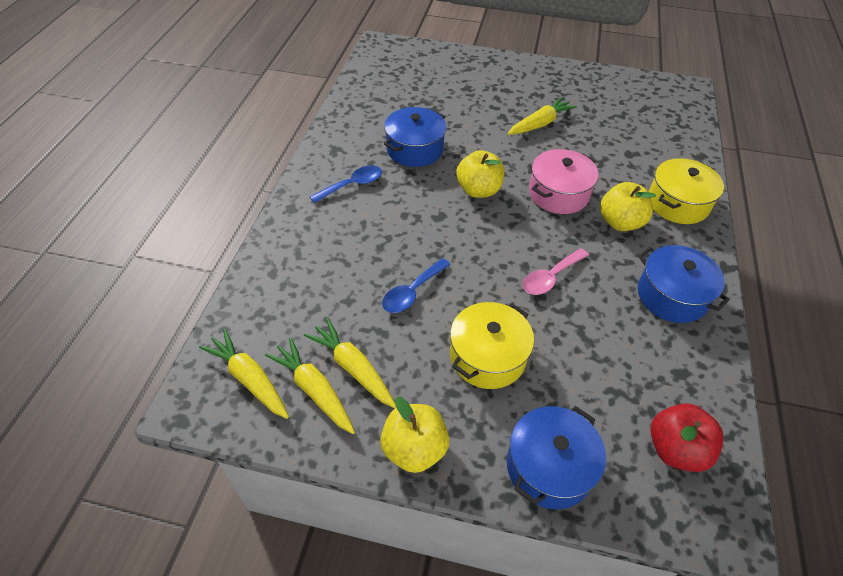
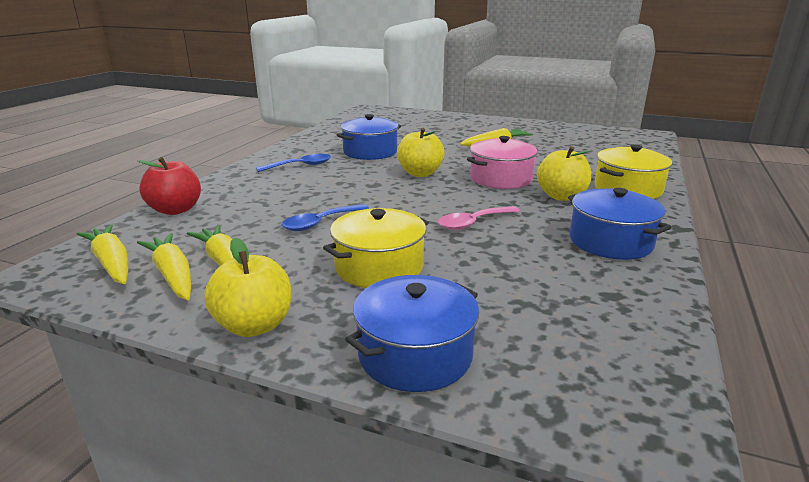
camera: 10 degrees right, 25 degrees down
(675, 449) = (593, 355): red apple -> red apple (175, 210)

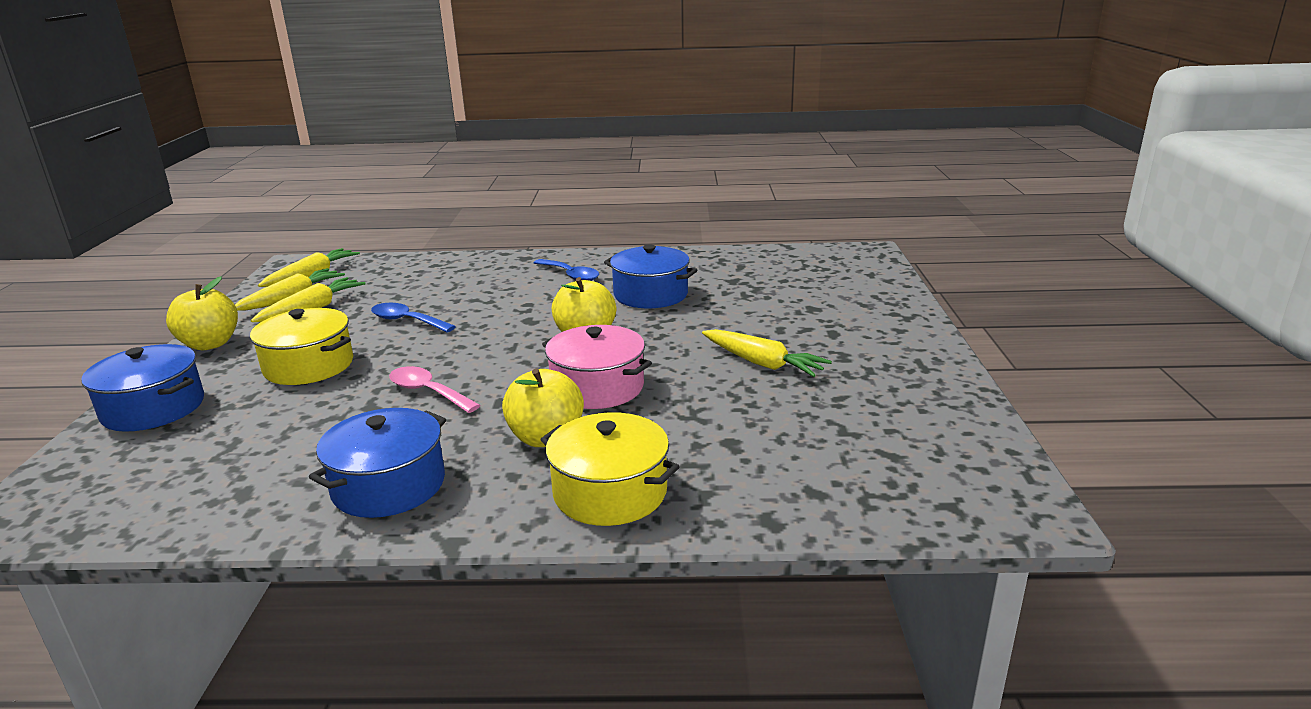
camera: 70 degrees right, 0 degrees up
(175, 210) = (421, 263): red apple -> none

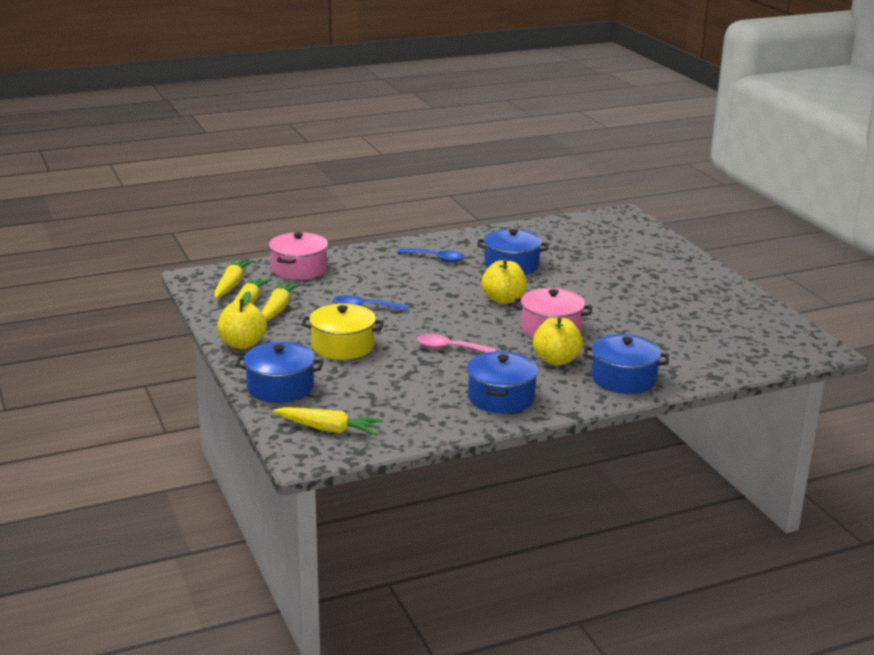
camera: 25 degrees left, 0 degrees up
(405, 269) = (299, 269): none -> pink pot
(610, 492) = (623, 379): yellow pot -> blue pot
(762, 363) = (631, 300): yellow carrot -> yellow carrot (328, 429)

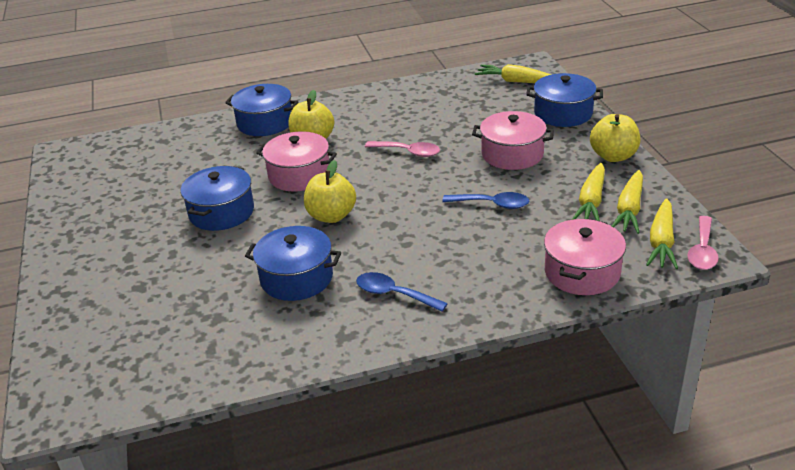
camera: 170 degrees left, 10 degrees up
(203, 280) = (702, 250): none -> pink spoon
(343, 346) = (512, 154): yellow pot -> pink pot
(501, 397) = (376, 106): blue pot -> blue pot (221, 212)

